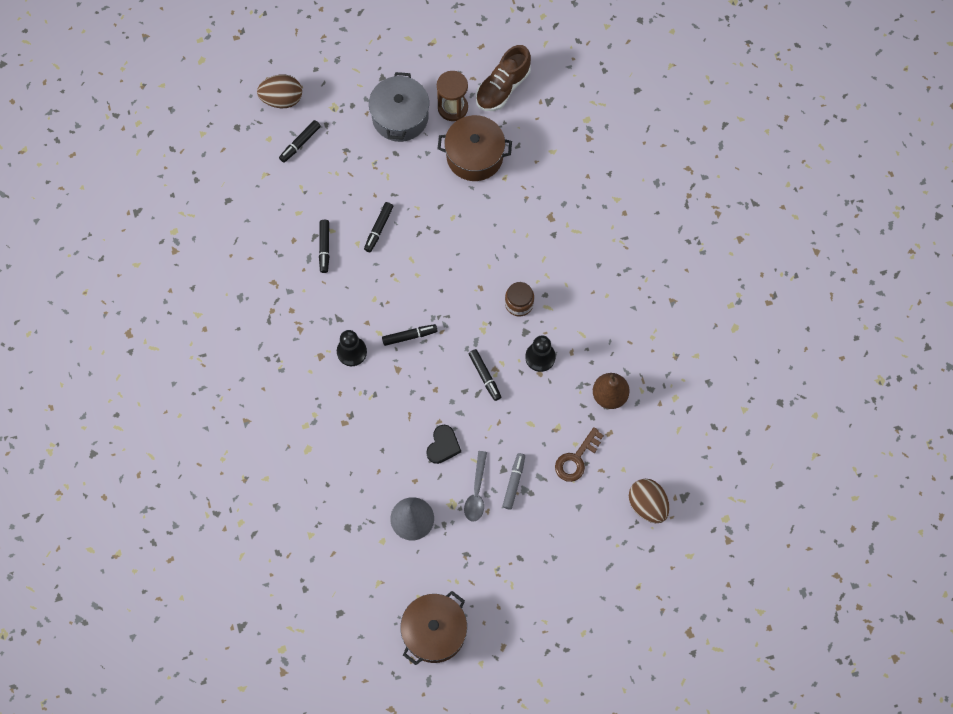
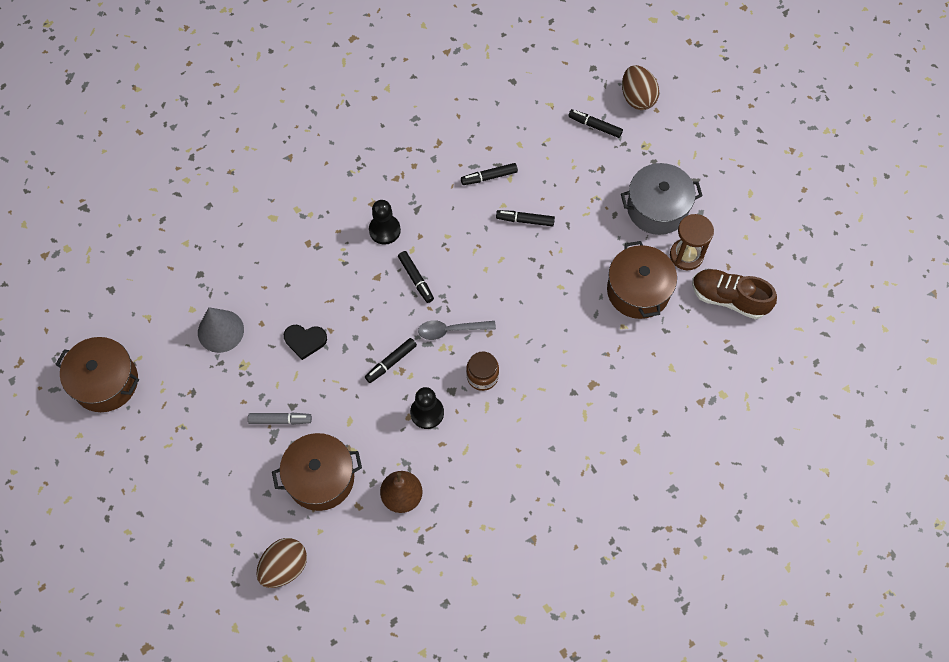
camera: 75 degrees right, 5 degrees down
(476, 492) = (261, 385): grey spoon -> grey spoon (450, 330)
(576, 459) = (320, 478): brown key -> brown pot

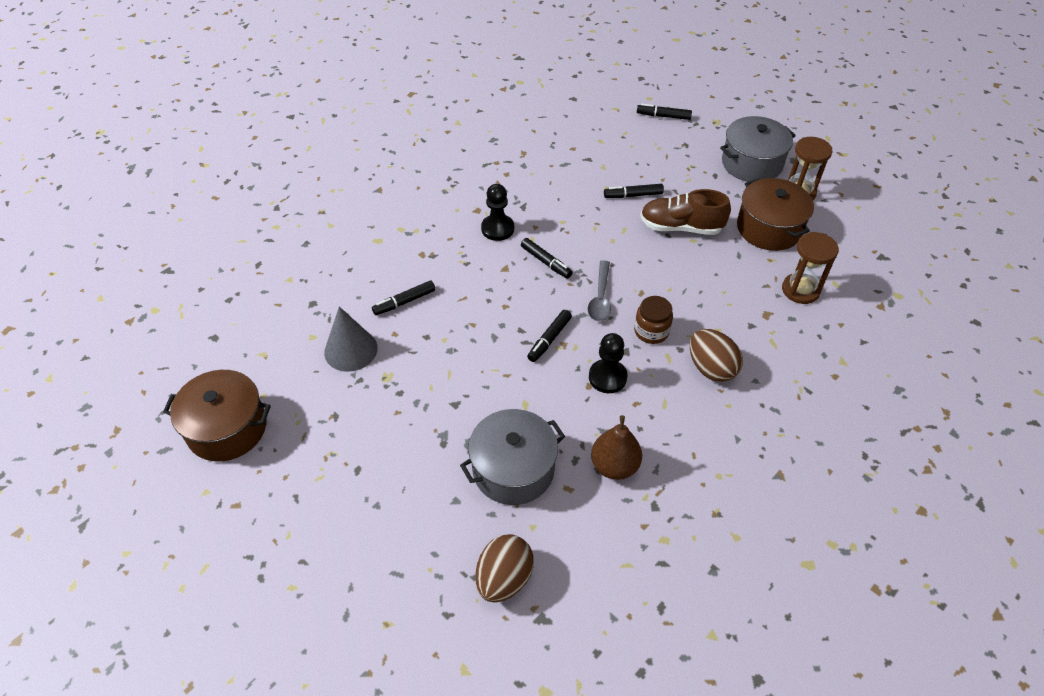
camera: 15 degrees left, 15 degrees down
(280, 420) = (446, 421): grey marker -> none
(305, 341) = (448, 339): black heart -> none
(320, 478) = (513, 469): brown pot -> grey pot
(450, 330) = (600, 298): grey spoon -> grey spoon turned 60 degrees counterclockwise
(489, 177) = (583, 169): black marker -> black marker (404, 302)
(635, 366) = (800, 290): none -> brown hourglass
(637, 98) = (691, 91): brown egg -> brown egg (711, 368)
(729, 298) = (856, 218): brown shoe -> brown shoe (681, 227)

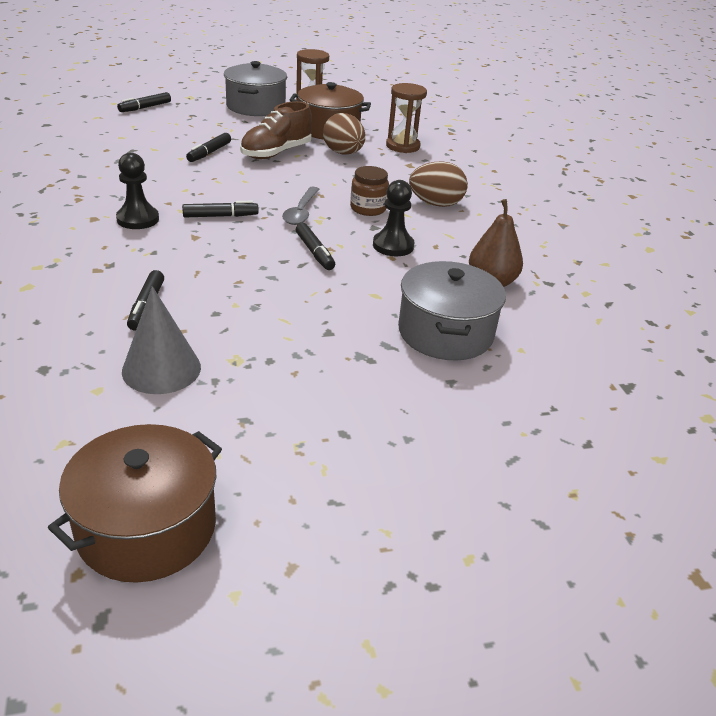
camera: 60 degrees left, 15 degrees down
(504, 578) = (568, 390): brown egg -> brown egg (343, 153)
(600, 298) = (301, 212): grey spoon -> grey spoon turned 60 degrees clockwise

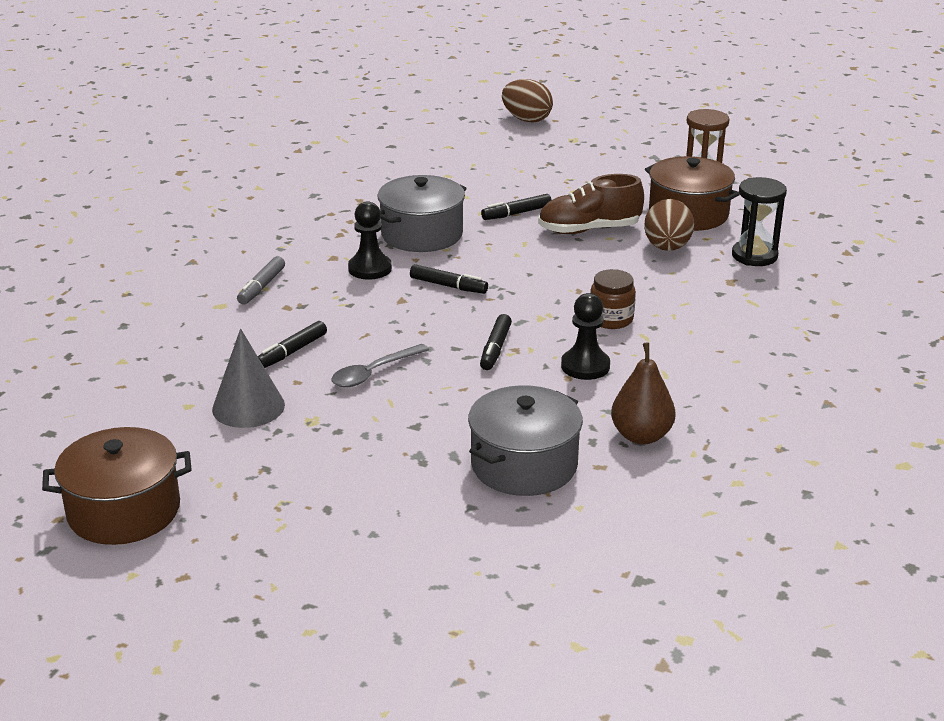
camera: 40 degrees right, 5 degrees down
(52, 259) = (262, 287): none -> grey marker
(145, 107) = (509, 144): black marker -> none
(256, 106) = (635, 166): grey pot -> grey pot (422, 234)
(301, 212) = (533, 303): grey spoon -> grey spoon (373, 373)
(402, 146) = (754, 256): brown hourglass -> black hourglass
(436, 204) = (698, 335): brown egg -> brown egg (526, 119)

